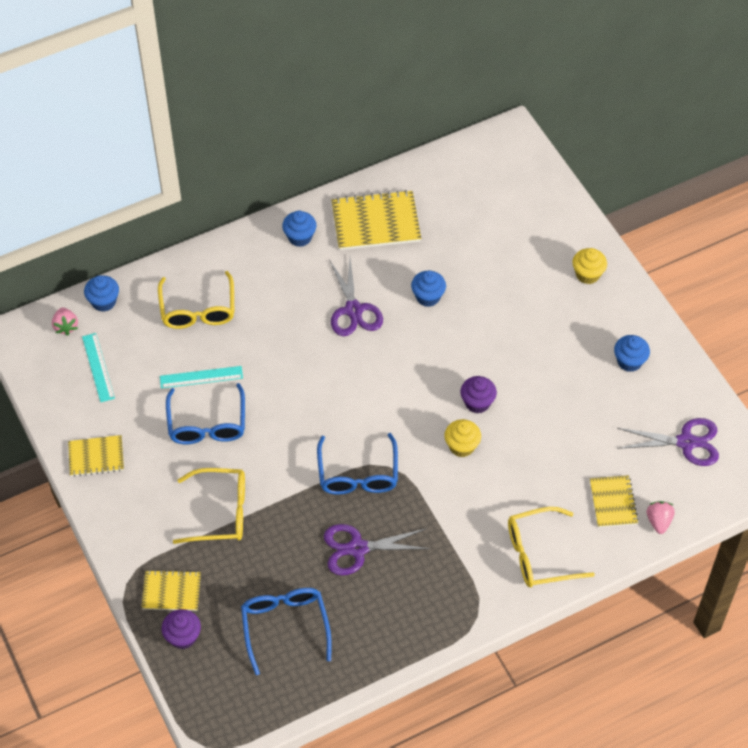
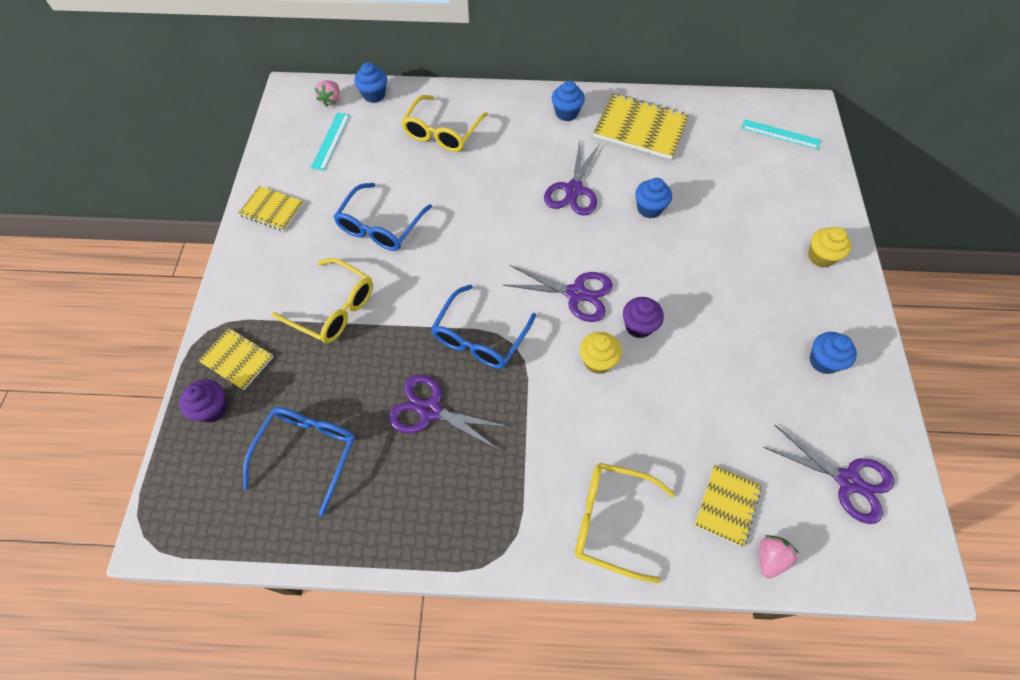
camera: 30 degrees right, 5 degrees up
(201, 377) = (405, 186): turquoise ruler -> turquoise ruler (780, 134)
(412, 401) = (576, 293): none -> purple scissors

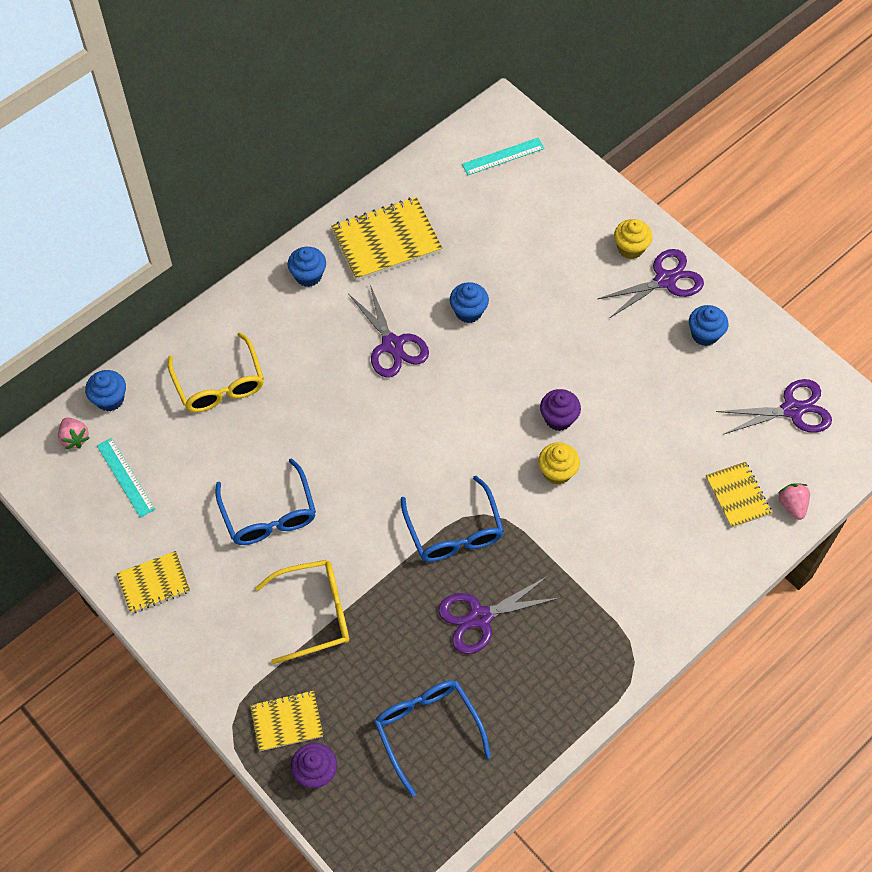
camera: 45 degrees left, 0 degrees up
(576, 293) = (487, 433): purple scissors -> purple scissors (665, 280)
(611, 521) = (678, 574): yellow glasses -> none

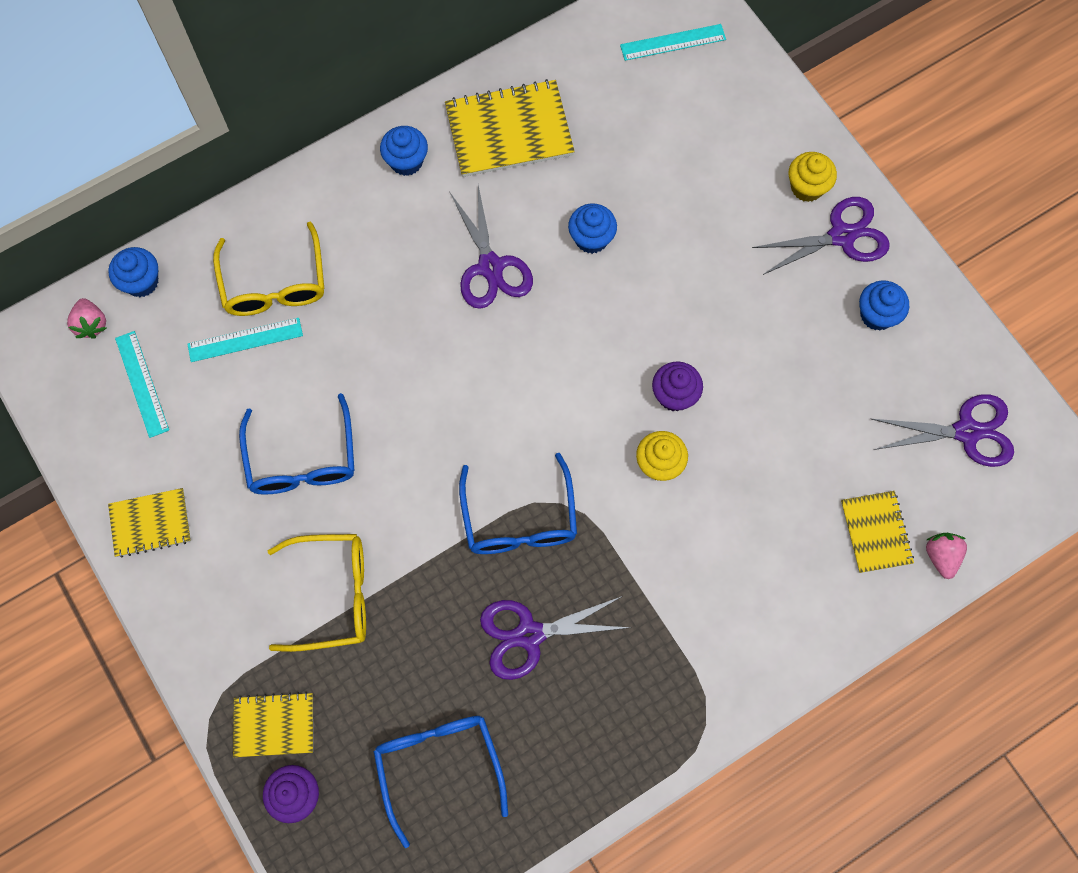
camera: 10 degrees right, 10 degrees up
(204, 430) = (245, 340): none -> turquoise ruler

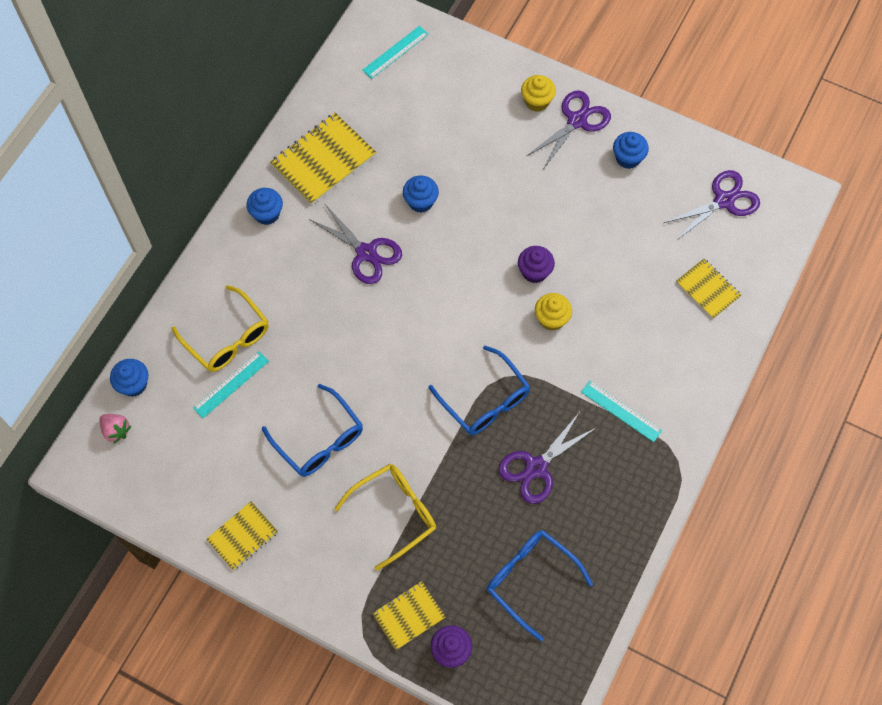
camera: 30 degrees left, 5 degrees down
(142, 384) = (177, 450): turquoise ruler -> turquoise ruler (621, 411)
(941, 556) = (754, 283): pink strawberry -> none

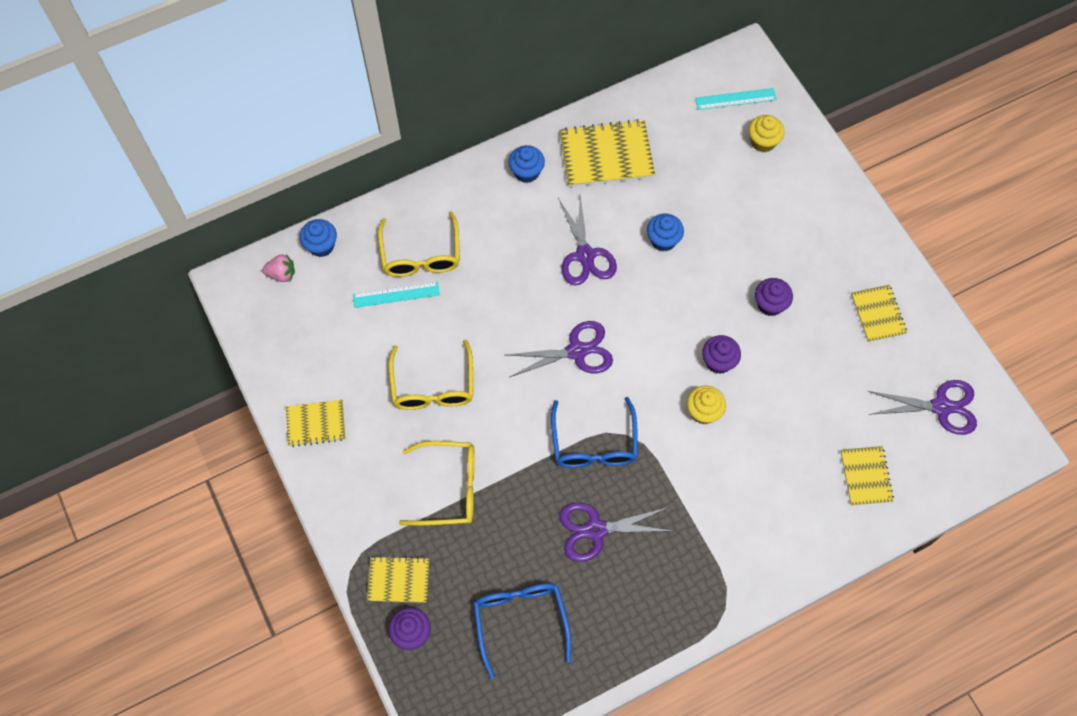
camera: 35 degrees right, 0 degrees up
(116, 430) = (281, 274): pink strawberry -> pink strawberry turned 75 degrees counterclockwise
(319, 440) = (433, 386): blue glasses -> yellow glasses
(537, 101) = (831, 214): yellow cupcake -> yellow cupcake (763, 142)
(541, 201) = (770, 304): none -> purple cupcake
(577, 121) = (855, 253): purple scissors -> purple scissors (576, 351)
(621, 411) = (706, 531): turquoise ruler -> none
(628, 158) = (878, 314): blue cupcake -> yellow notebook

